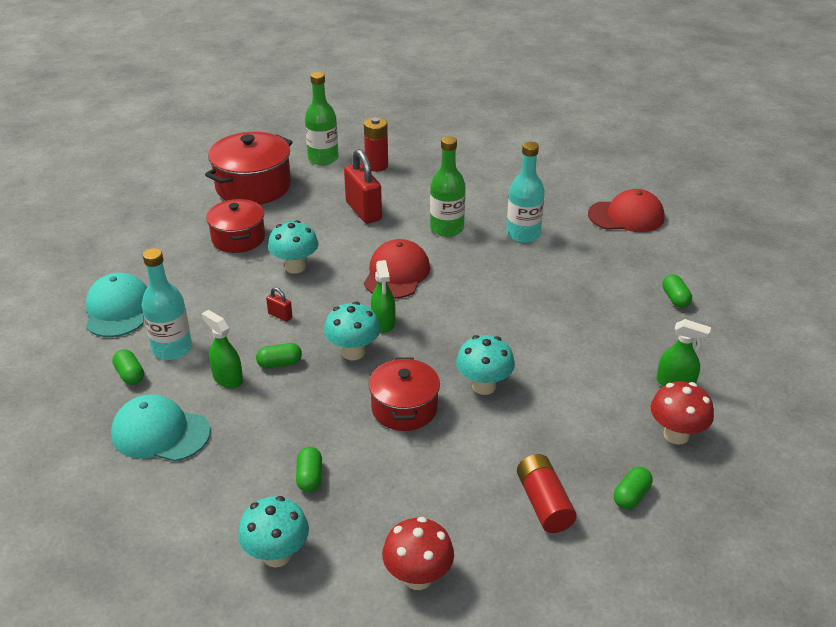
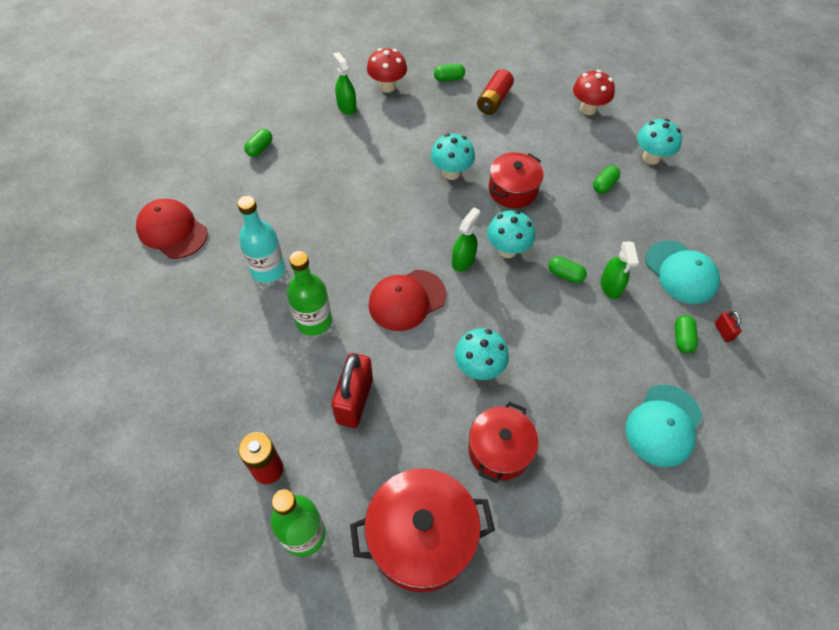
camera: 140 degrees left, 20 degrees up
(172, 349) = (637, 344): turquoise bottle -> none
(280, 315) = (532, 320): red padlock -> red padlock (723, 332)

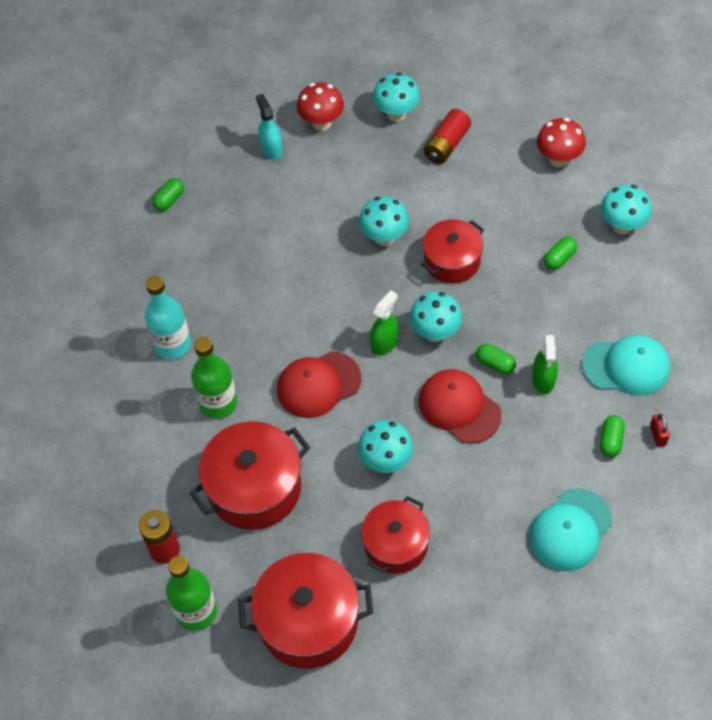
camera: 10 degrees right, 0 degrees up
(172, 231) = (72, 296): red cap -> red cap (459, 407)
(346, 107) = (271, 149): green spray bottle -> turquoise spray bottle
(354, 401) = (254, 488): red padlock -> red pot
(449, 79) = (396, 114): green capsule -> turquoise mushroom
(681, 272) = (626, 366): turquoise cap -> turquoise cap turned 60 degrees counterclockwise

